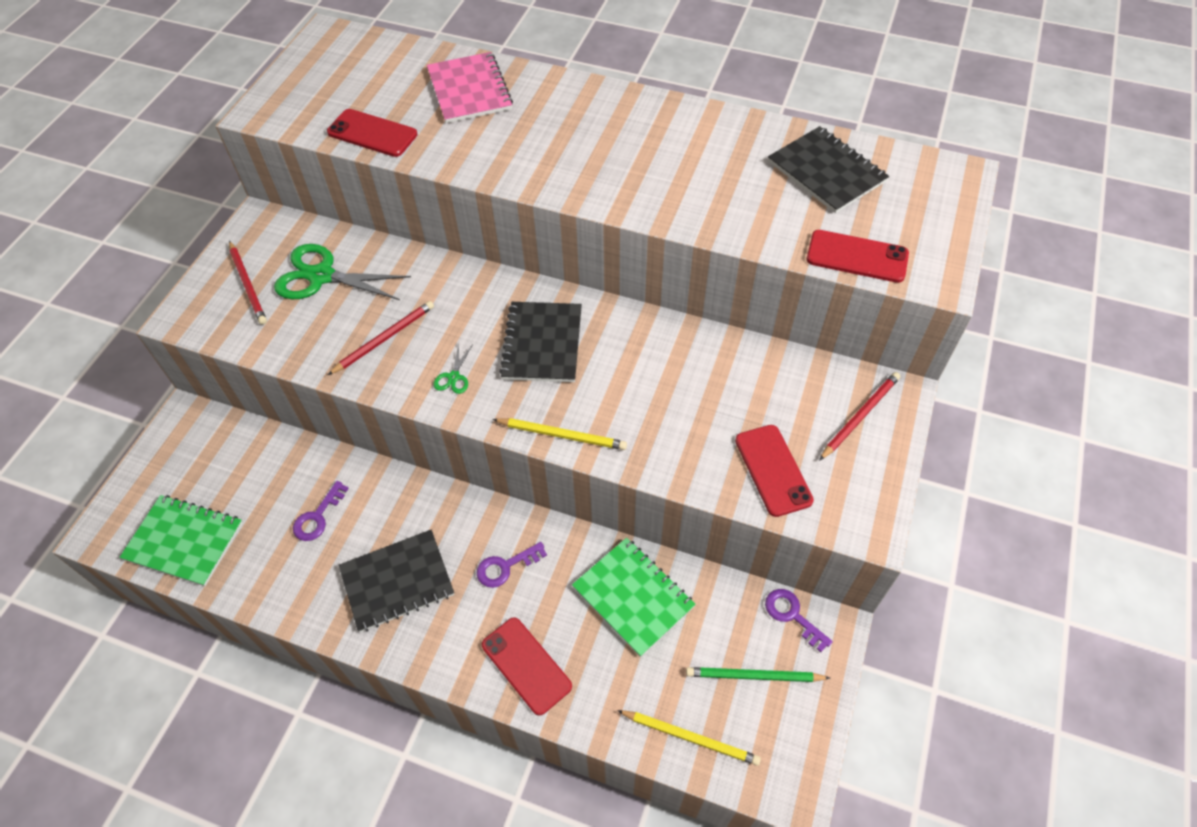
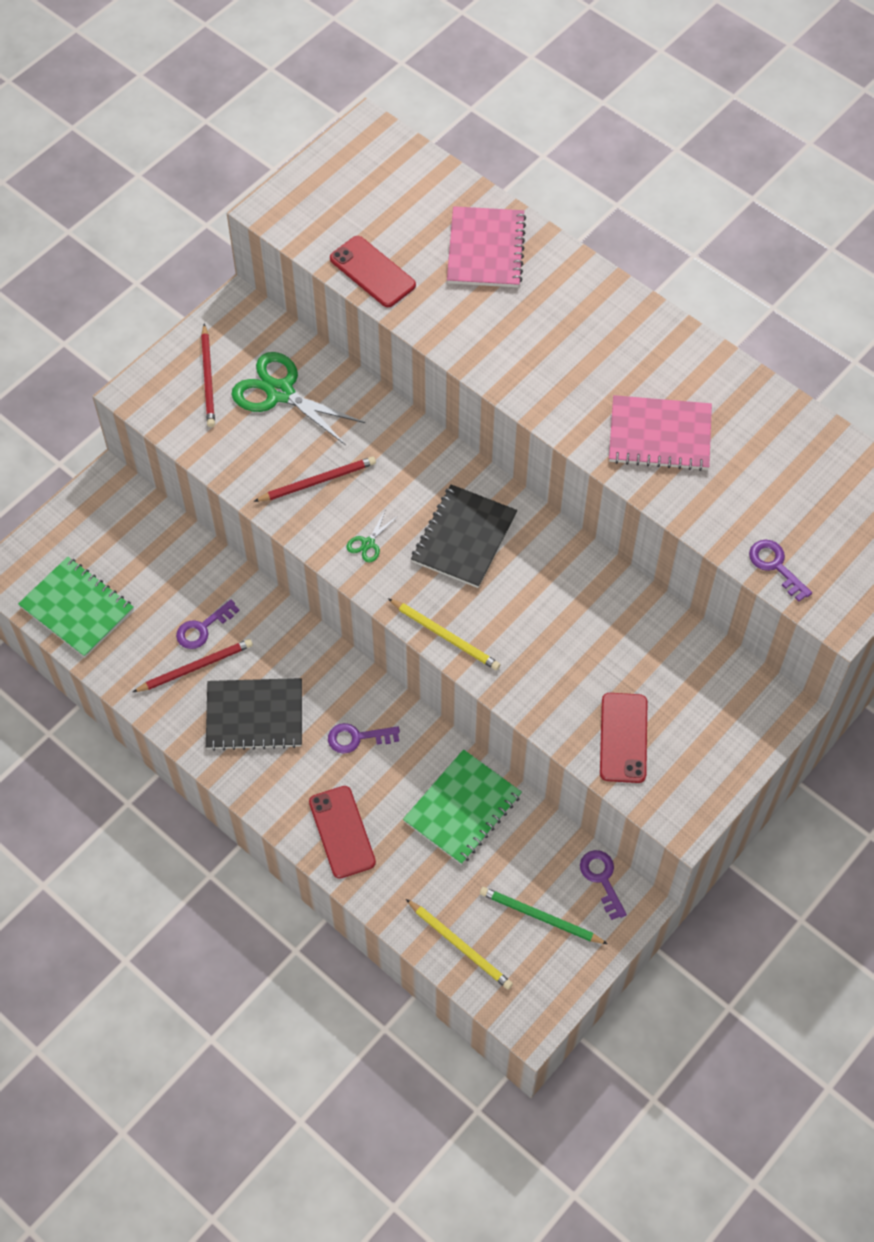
camera: 20 degrees right, 5 degrees up
(633, 597) = (462, 808): green notebook -> green notebook turned 60 degrees clockwise
(694, 184) = (659, 435): none -> pink notebook
(826, 172) = (797, 464): black notebook -> none
(857, 257) = (775, 566): red phone -> purple key
(860, 416) = (732, 717): red pencil -> red pencil (195, 667)

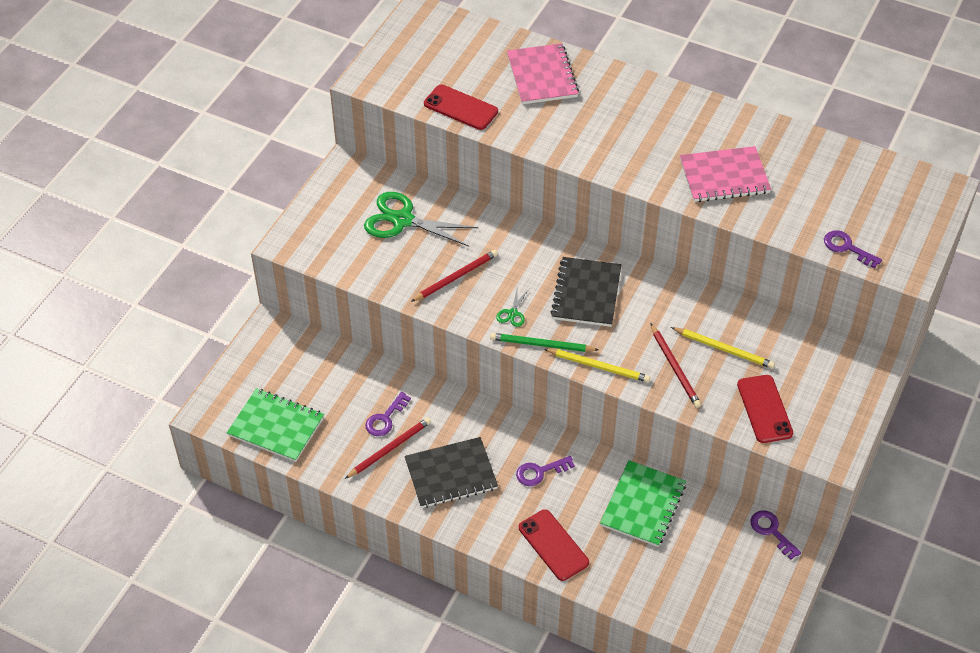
camera: 15 degrees left, 10 degrees down
(208, 378) = (341, 221): red pencil -> red pencil (675, 368)
(460, 945) = (679, 608): yellow pencil -> yellow pencil (724, 349)
(540, 917) = (734, 571): green pencil -> green pencil (541, 345)

